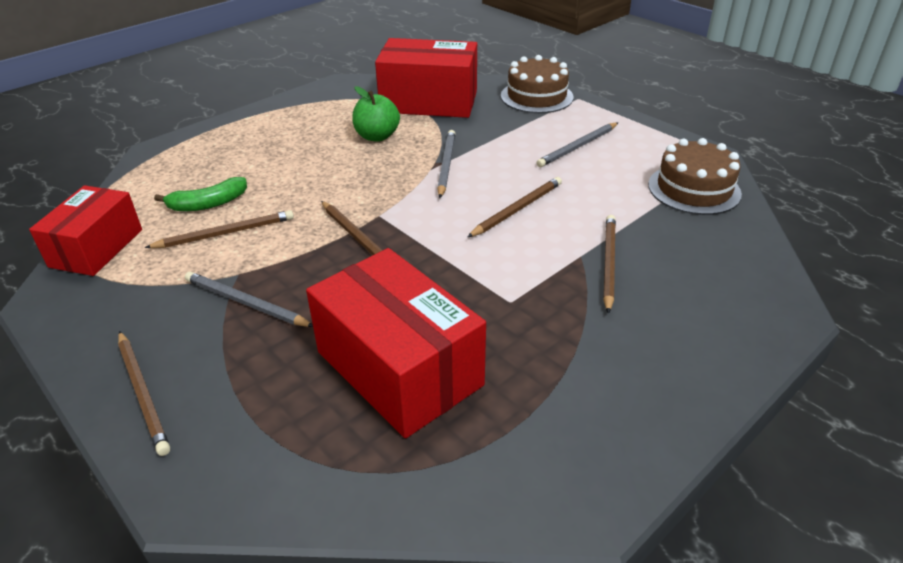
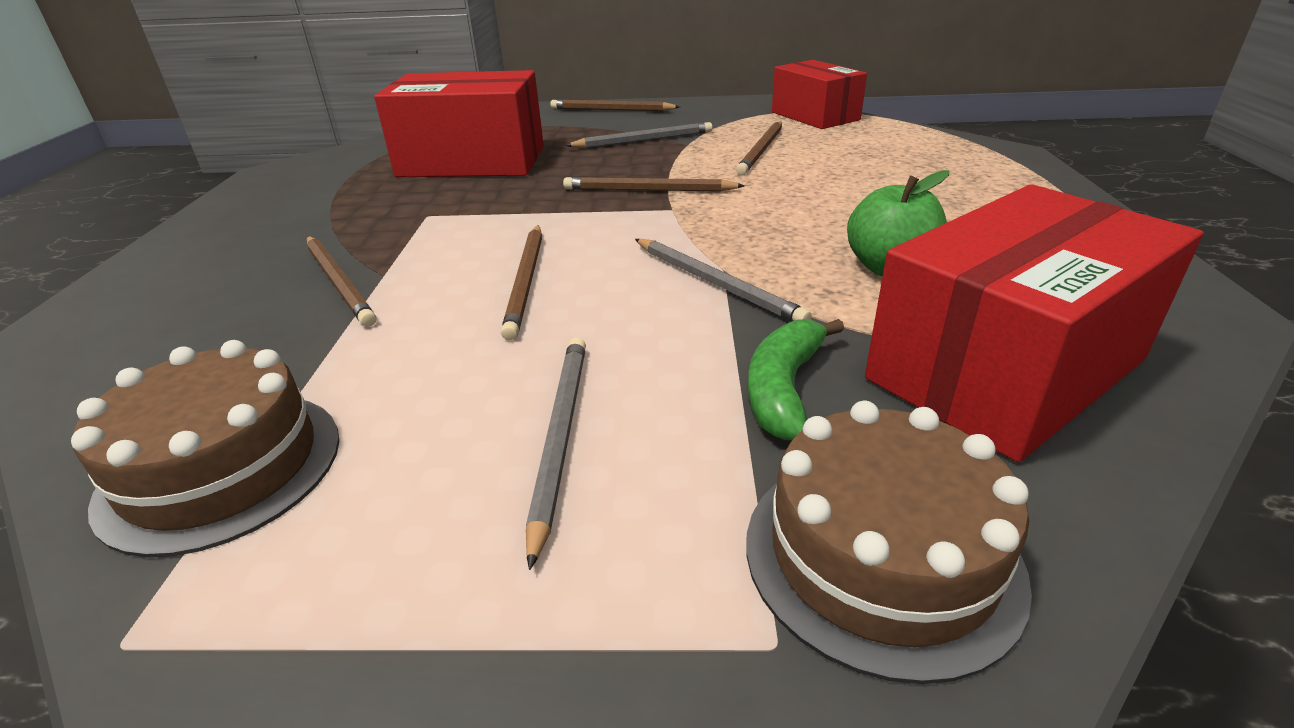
camera: 135 degrees right, 5 degrees down
(208, 204) = (832, 153): green banana -> green banana (784, 389)

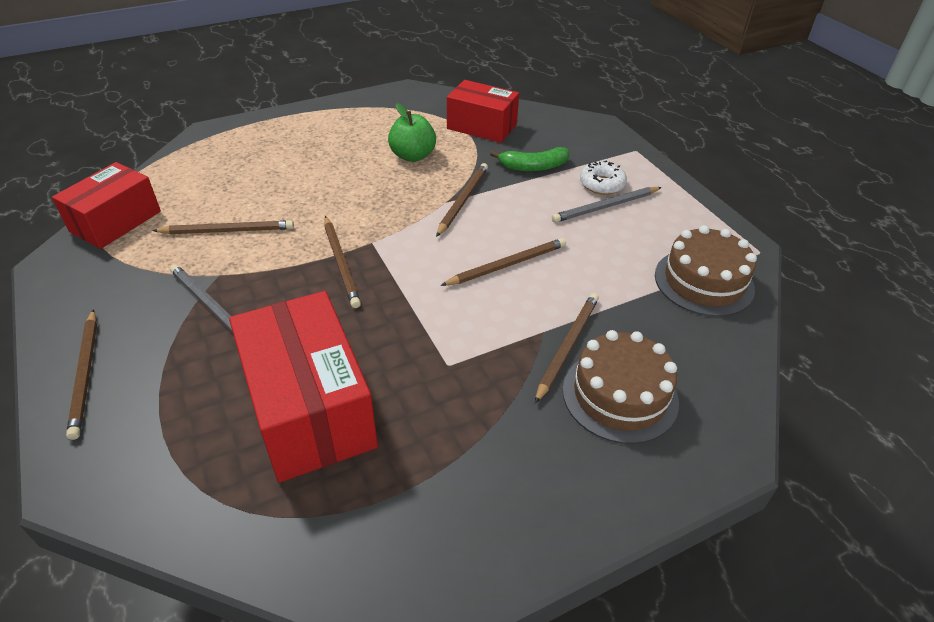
camera: 120 degrees left, 10 degrees up
(644, 469) = (602, 184): none -> white donut
(715, 283) = (462, 201): grey pencil -> brown pencil
(881, 555) = (593, 140): brown cake -> brown cake (620, 395)
(1005, 369) = (482, 126): red box -> red box, size x0.66

